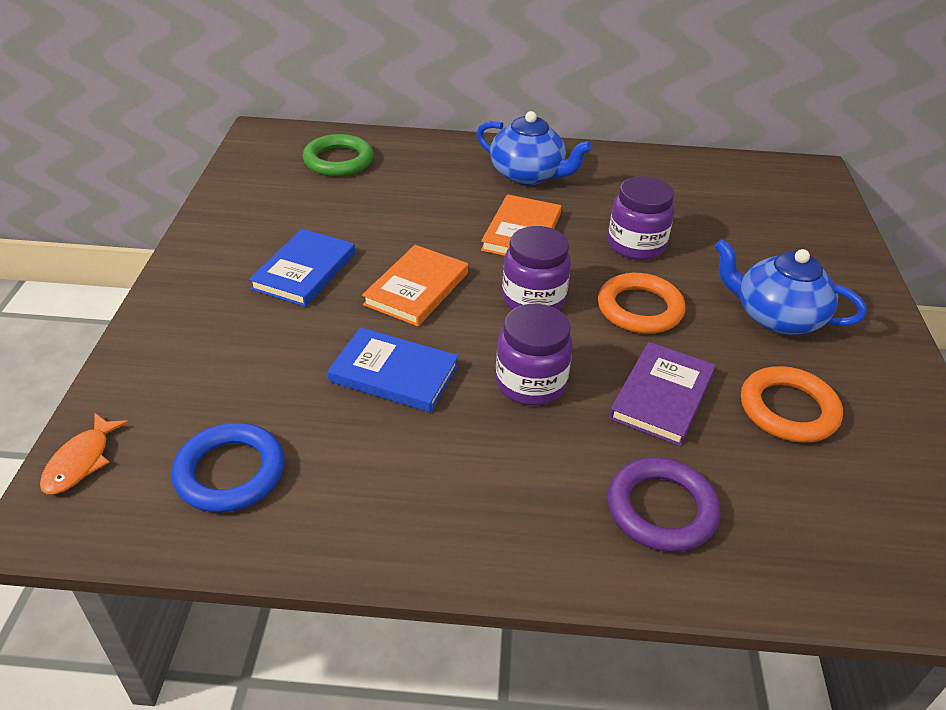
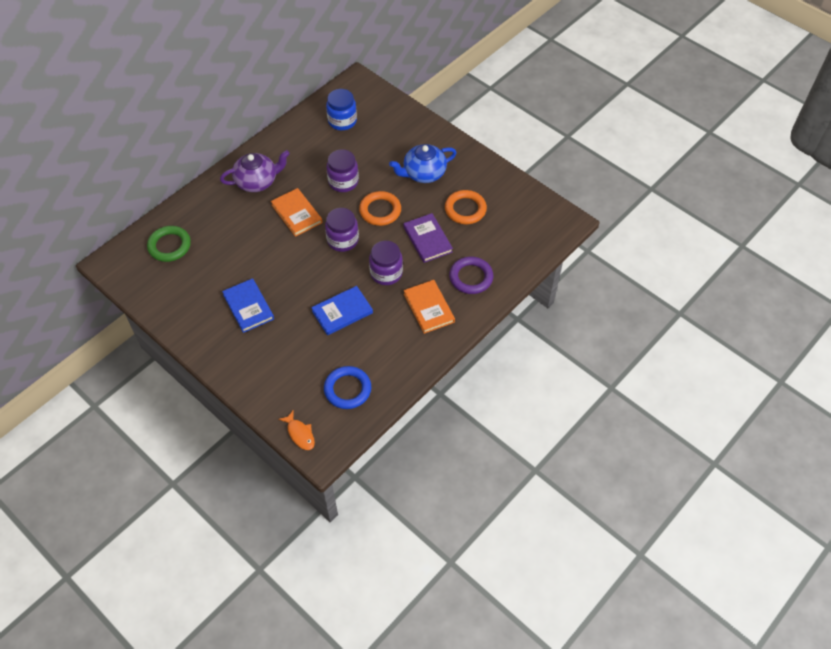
camera: 50 degrees left, 15 degrees up
(416, 289) = (299, 274): orange book -> orange book (429, 308)
(528, 175) = (257, 181): blue teapot -> purple teapot
(731, 192) = (342, 121): none -> blue jar

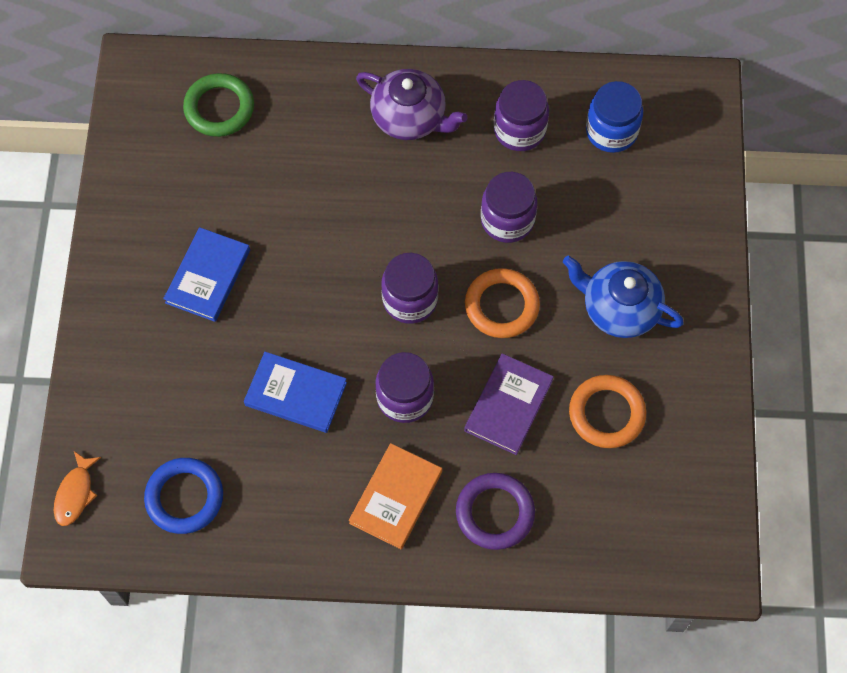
camera: 50 degrees right, 10 degrees up
(297, 214) = (402, 209): orange book -> none
(307, 149) = (519, 130): none -> purple jar

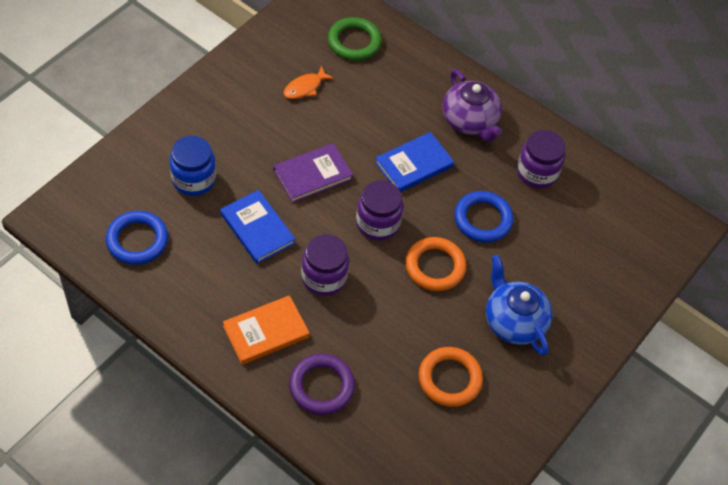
camera: 30 degrees right, 10 degrees down
(75, 493) = (76, 193): orange fish -> orange fish (305, 87)
(208, 276) = (263, 128): blue book -> blue book (414, 164)
(507, 220) = (482, 219): purple jar -> blue ring
(508, 405) = (387, 328): purple book -> purple book (312, 175)
(611, 131) = (600, 212): blue jar -> blue jar (194, 179)

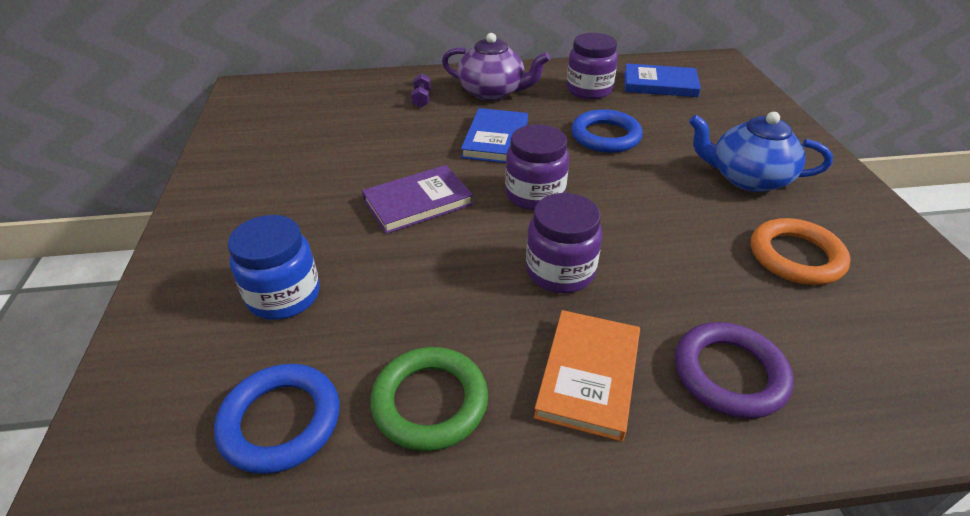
camera: 40 degrees left, 15 degrees down
(257, 229) = (426, 284): blue book -> blue book (660, 84)
(305, 87) = (315, 150): orange fish -> none
(312, 175) = (418, 202): purple book -> purple book turned 45 degrees clockwise
(354, 42) = (321, 101): green ring -> green ring (430, 402)
(416, 90) = (421, 99): none -> purple dumbbell
(435, 266) = (630, 189): orange ring -> none

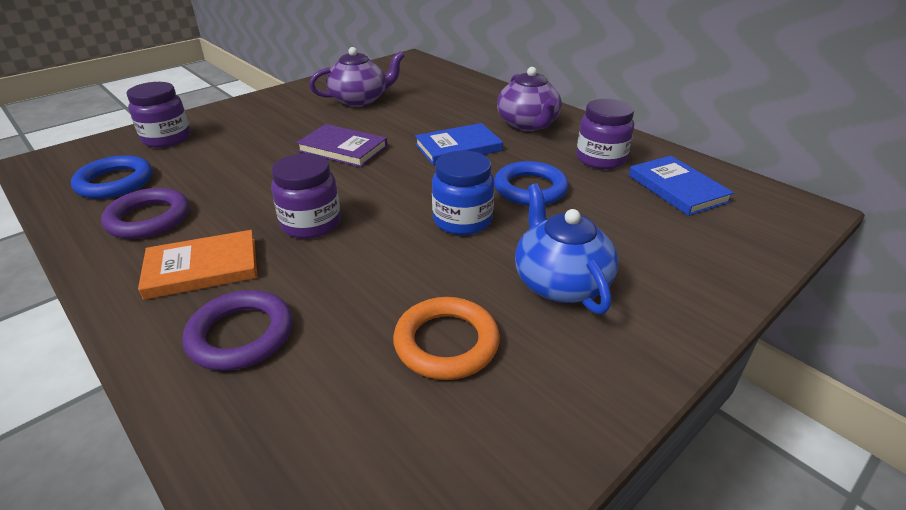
camera: 55 degrees right, 5 degrees down
(284, 296) = (214, 146): blue jar -> blue jar (462, 220)
(308, 153) = (360, 100): none -> purple teapot
(421, 99) = (476, 106): purple dumbbell -> none
(430, 402) = (149, 218): green ring -> purple ring
(534, 195) = (399, 185): purple jar -> purple jar (167, 139)

